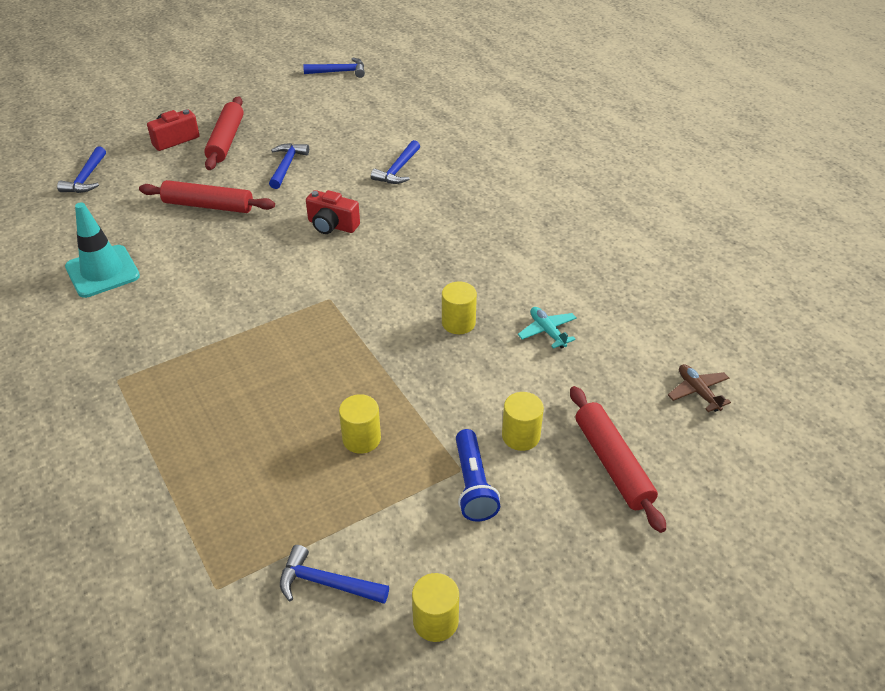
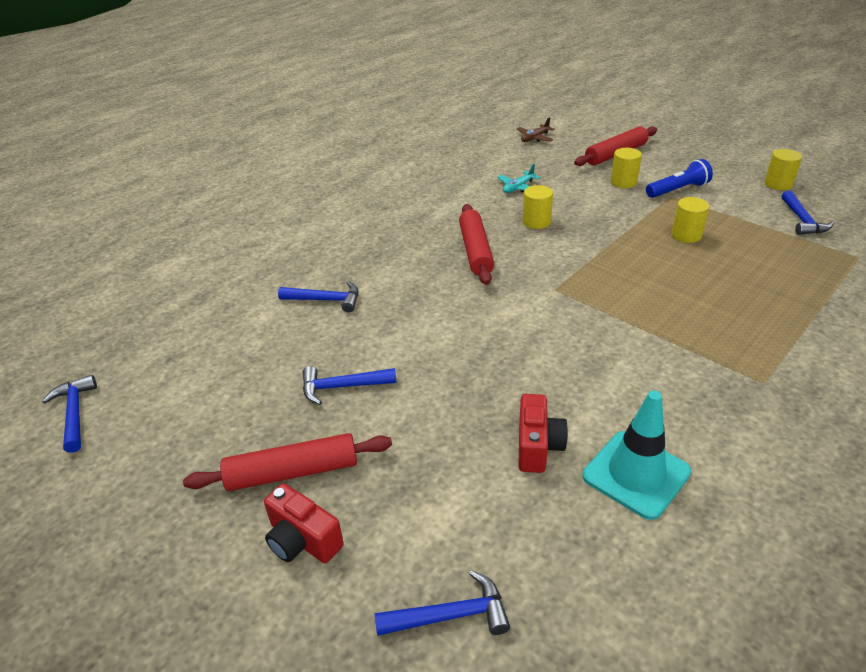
camera: 105 degrees left, 5 degrees down
(208, 205) = (455, 428): red rolling pin -> red rolling pin (475, 251)
(332, 225) = (445, 317): red camera -> red camera (537, 446)

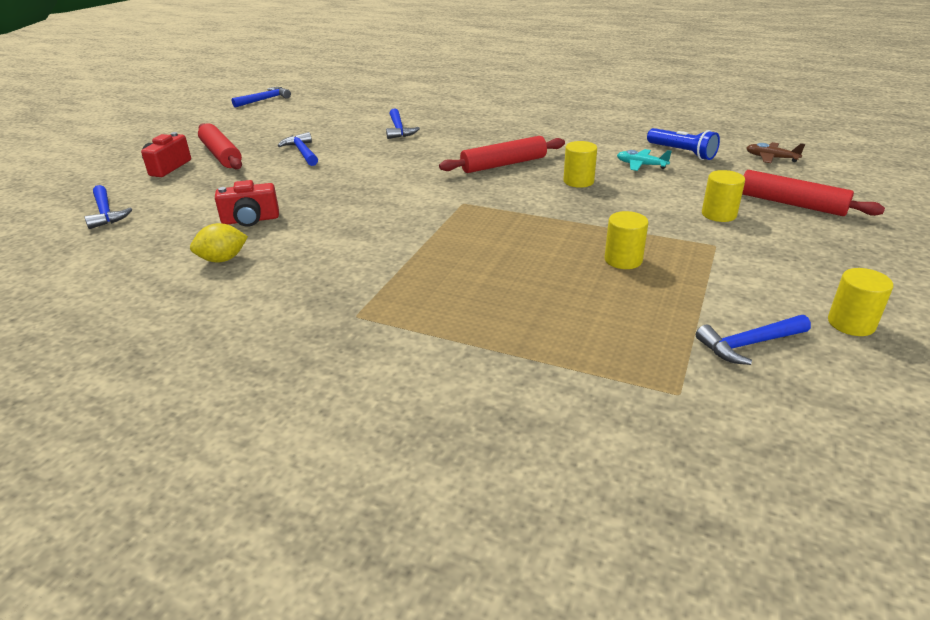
camera: 70 degrees right, 5 degrees down
(636, 474) = (223, 259): turquoise traffic cone -> yellow lemon
(678, 190) = (737, 248): blue flashlight -> blue flashlight (682, 153)

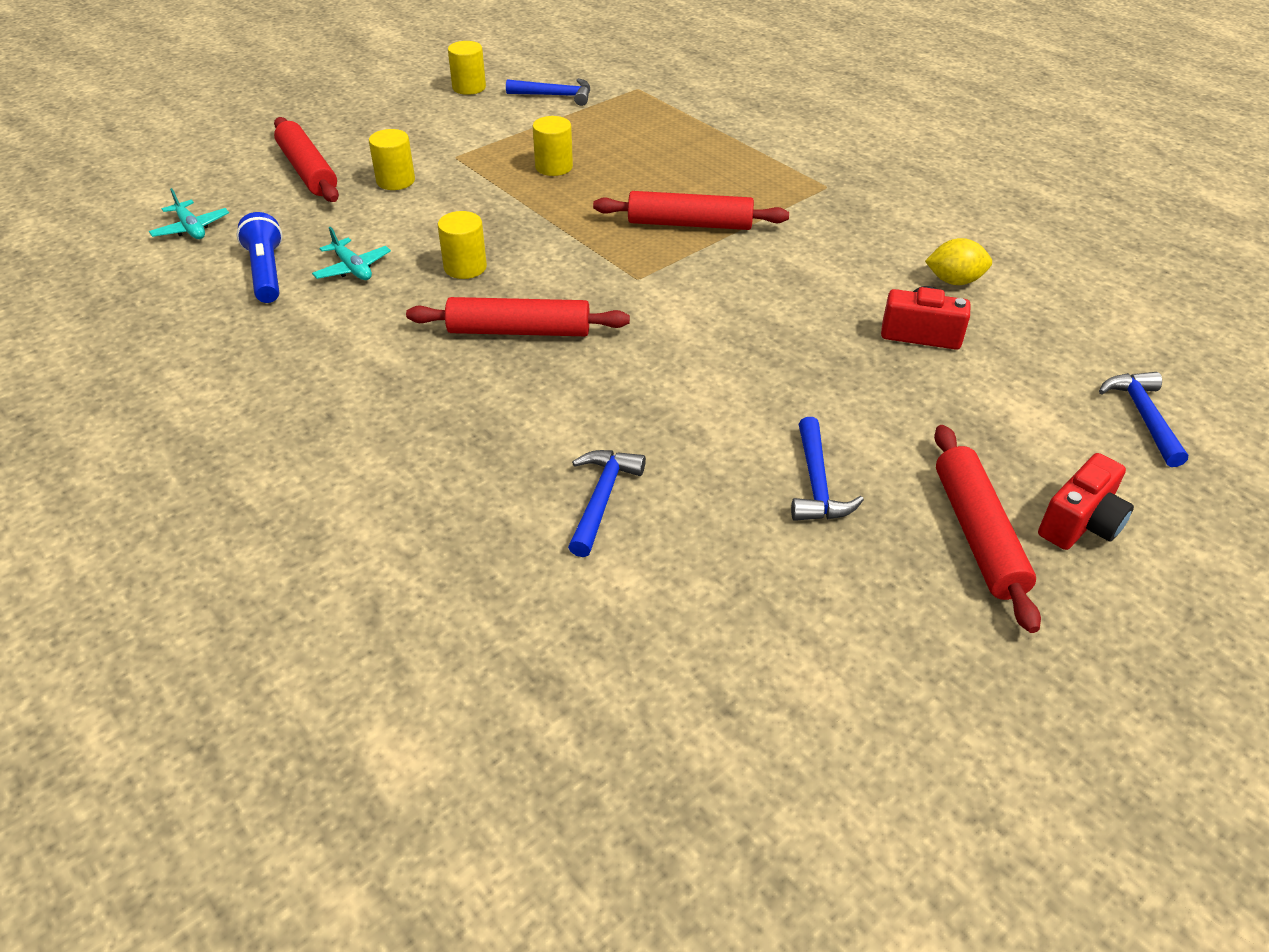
camera: 155 degrees left, 10 degrees up
(264, 100) = (868, 842): blue hammer -> none
(458, 245) = (689, 224): none -> red rolling pin
(771, 158) = (191, 228): brown plane -> turquoise plane

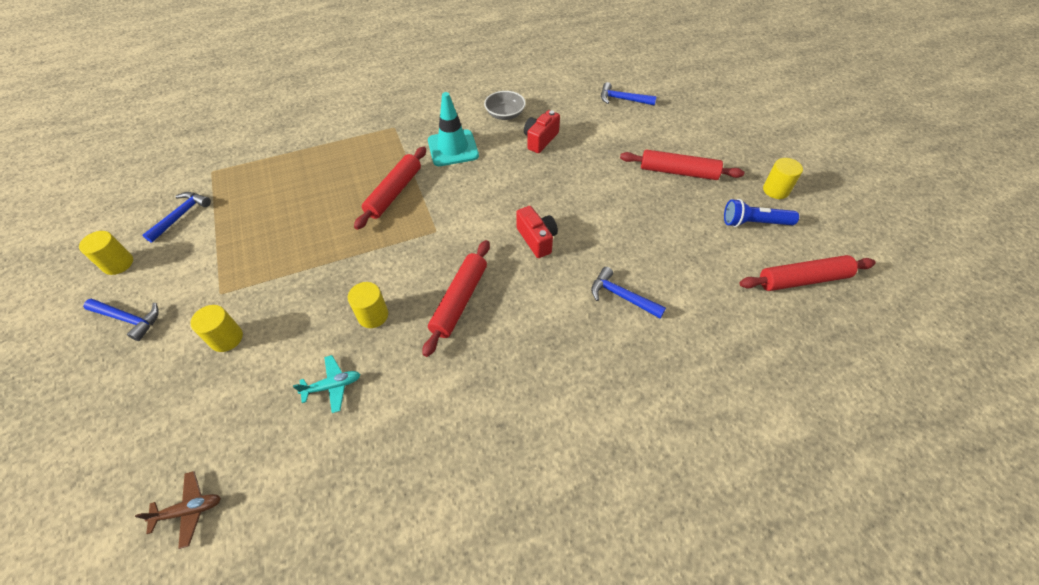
camera: 70 degrees left, 10 degrees up
(191, 228) = (189, 510): turquoise plane -> brown plane
(267, 272) = (301, 450): blue flashlight -> blue flashlight (754, 223)
(307, 171) = (160, 401): red rolling pin -> red rolling pin (803, 280)
(554, 167) = (280, 240): yellow cylinder -> yellow cylinder (775, 190)
(816, 483) = (634, 211): blue hammer -> blue hammer (128, 319)
(823, 249) = (453, 148): none -> turquoise traffic cone
(954, 281) = (505, 114): yellow lemon -> grey bowl
(1080, 523) = (679, 141): red camera -> red camera (537, 239)

